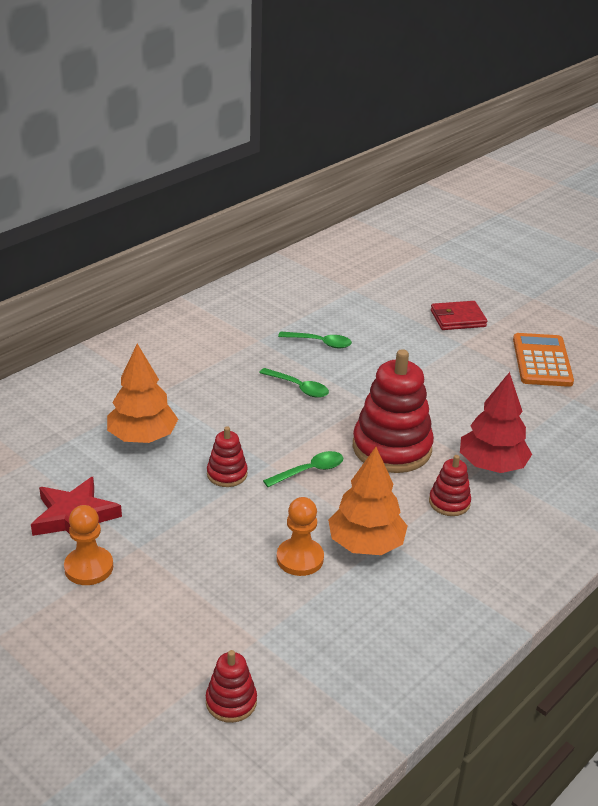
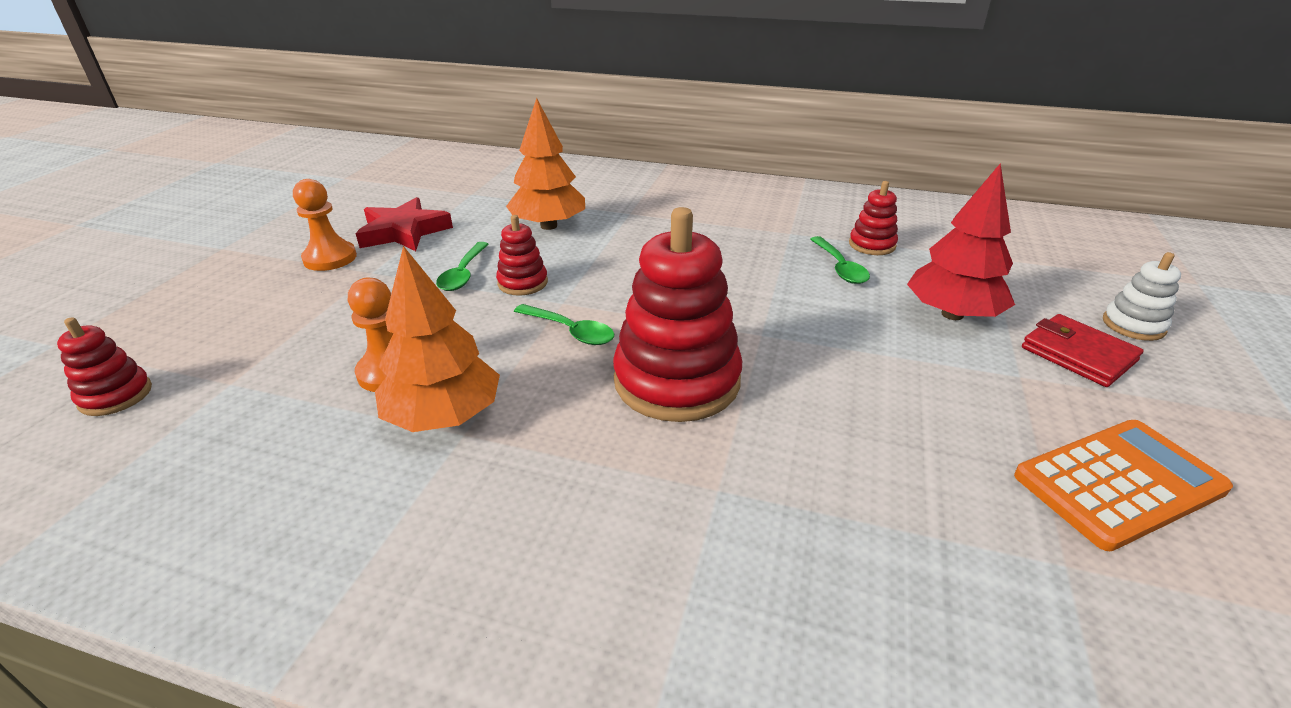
camera: 65 degrees right, 0 degrees up
(298, 387) = (730, 279): green spoon -> green spoon (463, 274)
(447, 290) = (1133, 325): none -> white stacking toy
(449, 502) = (590, 473): red stacking toy -> red stacking toy (872, 245)
(492, 465) = (729, 498): red tree -> red tree (952, 314)

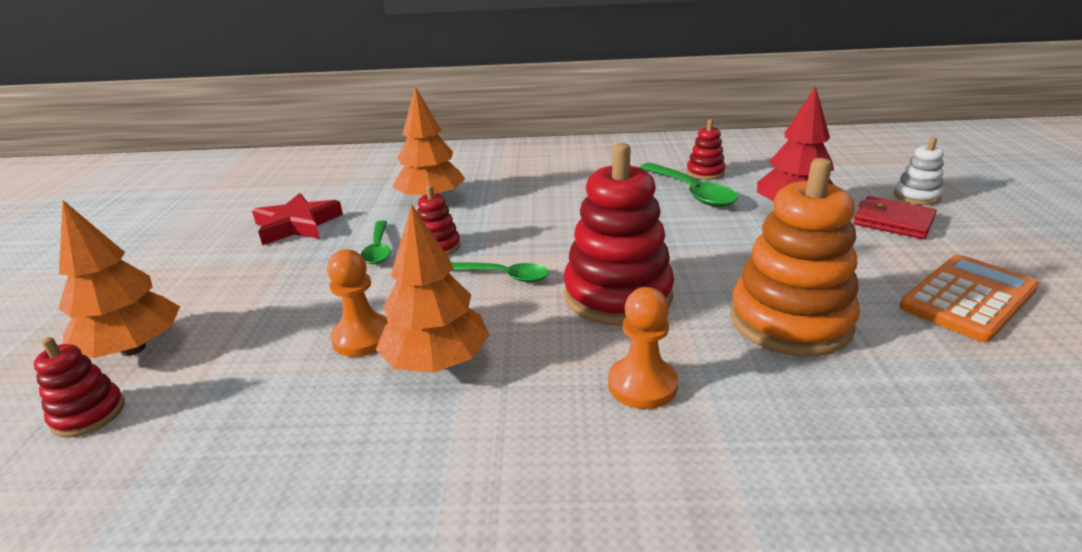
camera: 15 degrees left, 5 degrees down
(188, 336) = (133, 349): none -> orange tree
(330, 258) = (238, 258): orange pawn -> orange pawn (642, 385)
(840, 267) = (691, 192): green spoon -> green spoon, size x1.53
(859, 460) = (790, 321): none -> orange stacking toy

